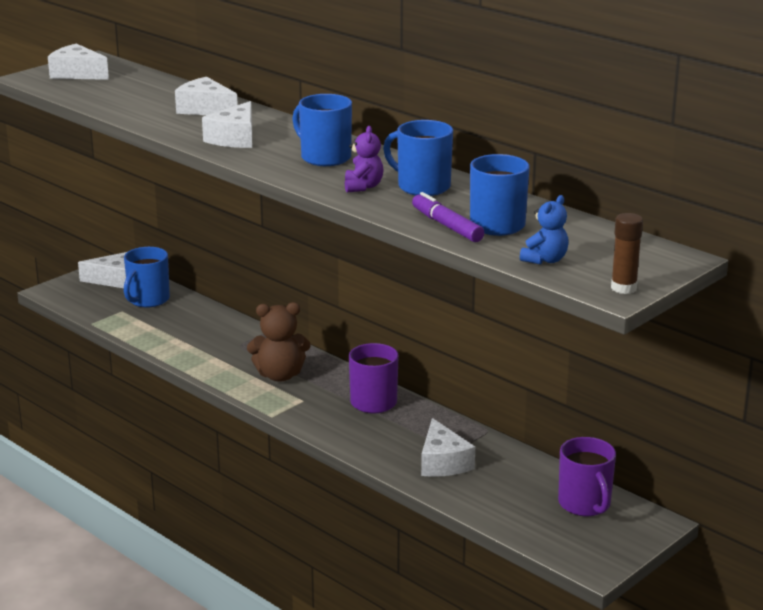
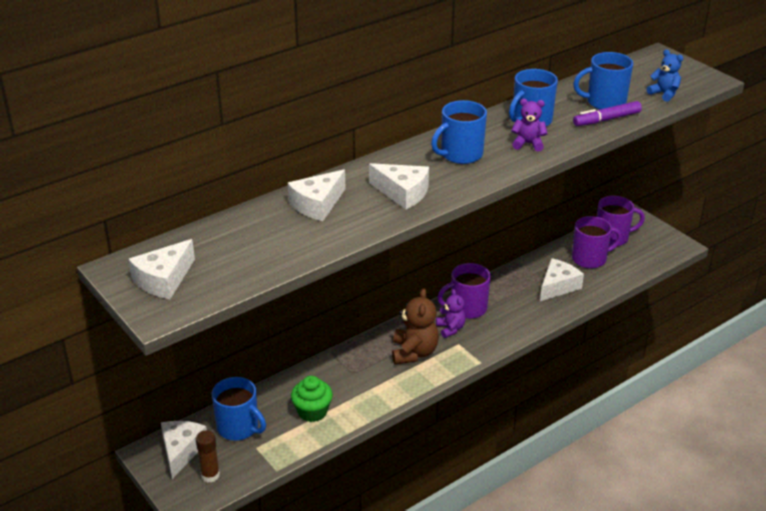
camera: 80 degrees left, 10 degrees up
(174, 331) = (312, 411): none -> green cupcake
(329, 394) = (450, 329): none -> purple teddy bear
(443, 462) = (558, 286): white cheese -> white cheese turned 45 degrees counterclockwise
(519, 486) = (590, 259): none -> purple mug
(623, 288) = (705, 76): brown glue stick -> brown glue stick (210, 475)

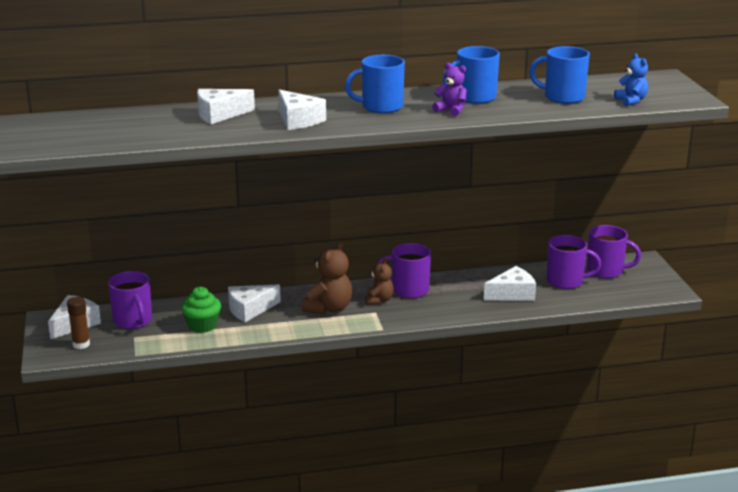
camera: 25 degrees right, 10 degrees down
(164, 280) = (48, 133): white cheese -> white cheese (249, 309)
(239, 428) = (133, 321): blue mug -> purple mug
(450, 329) = (379, 300): purple teddy bear -> brown teddy bear
(606, 119) = (548, 108): purple marker -> none

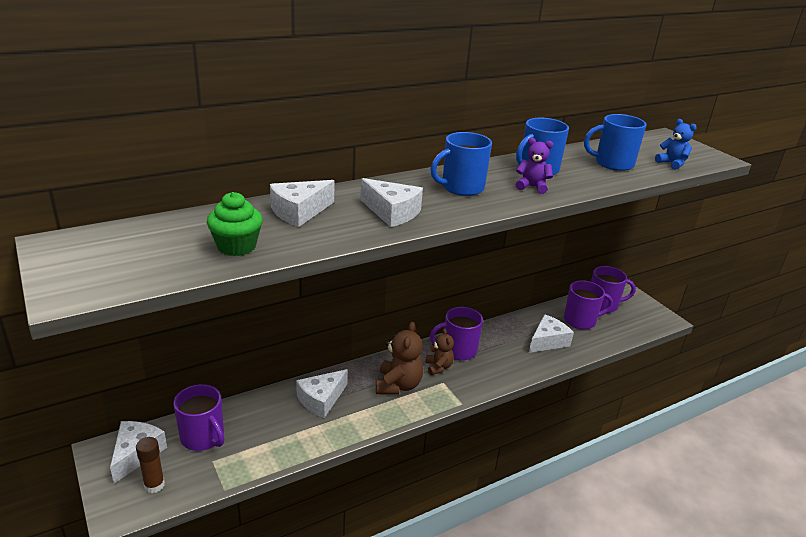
camera: 20 degrees left, 5 degrees up
(202, 326) = (282, 431): green cupcake -> green cupcake (236, 246)

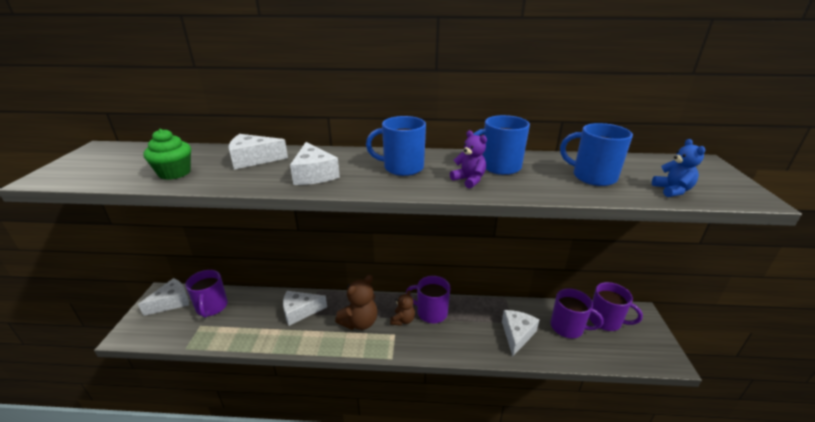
camera: 35 degrees right, 0 degrees up
(154, 485) = (158, 326): brown glue stick -> none
(547, 341) = (517, 334): white cheese -> white cheese turned 60 degrees counterclockwise

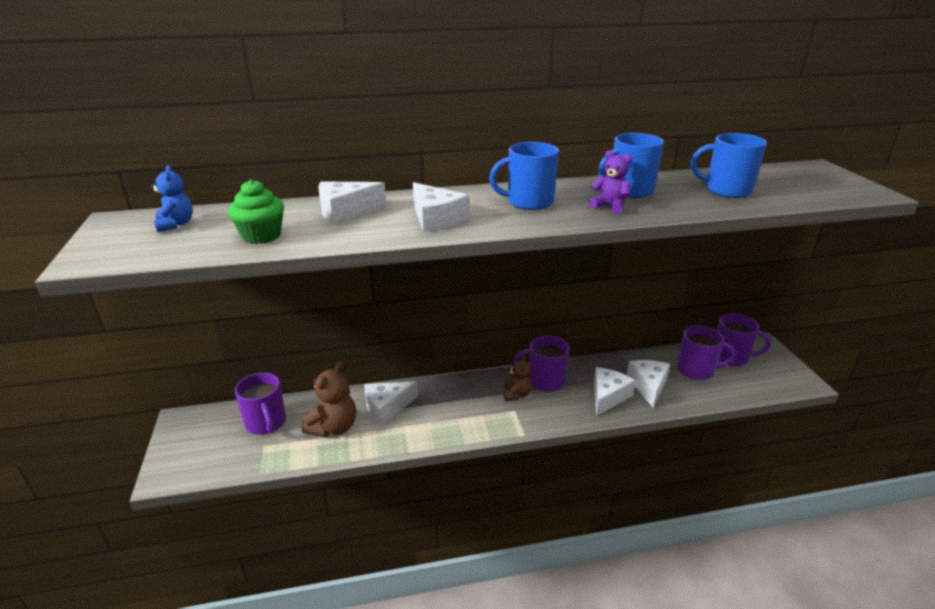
camera: 15 degrees left, 0 degrees up
(171, 302) = (205, 427): white cheese -> white cheese (608, 396)
(359, 322) = (467, 406): brown teddy bear -> brown teddy bear (334, 427)
(672, 190) = (805, 195): blue teddy bear -> blue teddy bear (175, 224)

